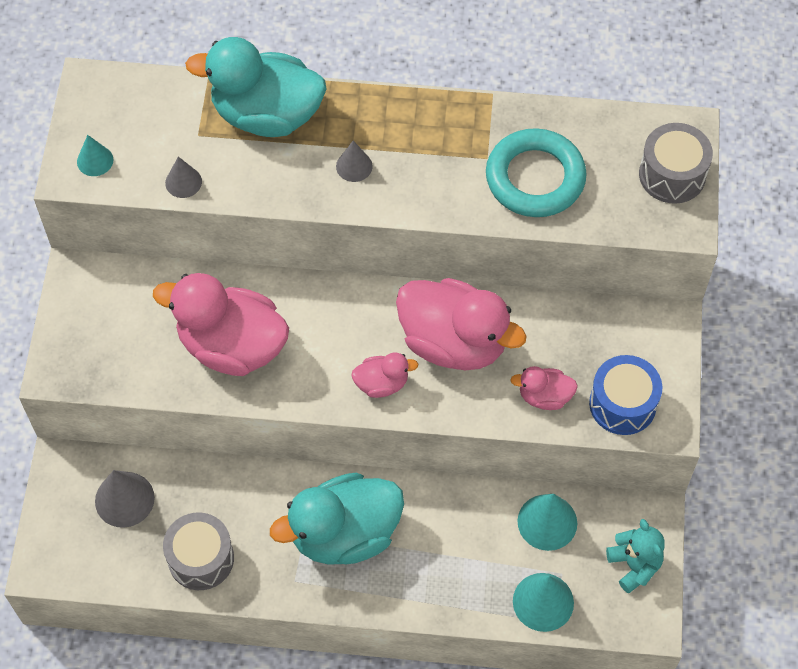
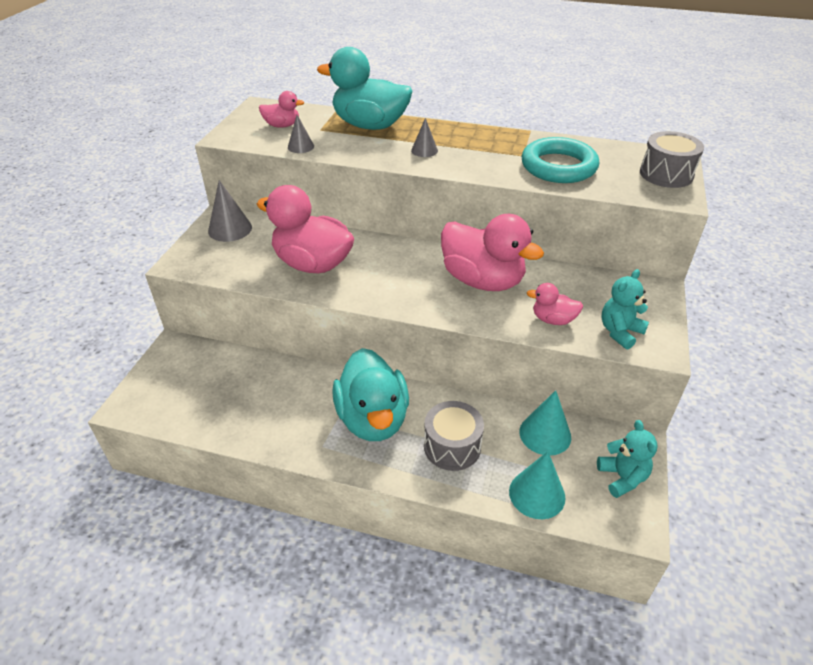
camera: 10 degrees right, 20 degrees down
(95, 160) = (245, 133): turquoise cone -> none
(124, 499) = (209, 373): grey cone -> grey cone (230, 229)
(201, 558) = (251, 419): grey drum -> grey drum (452, 446)
(344, 534) = (373, 419): turquoise duck -> turquoise duck turned 90 degrees counterclockwise
(382, 383) = (421, 297): pink duck -> pink duck (282, 125)
(622, 404) = (620, 332): blue drum -> turquoise teddy bear

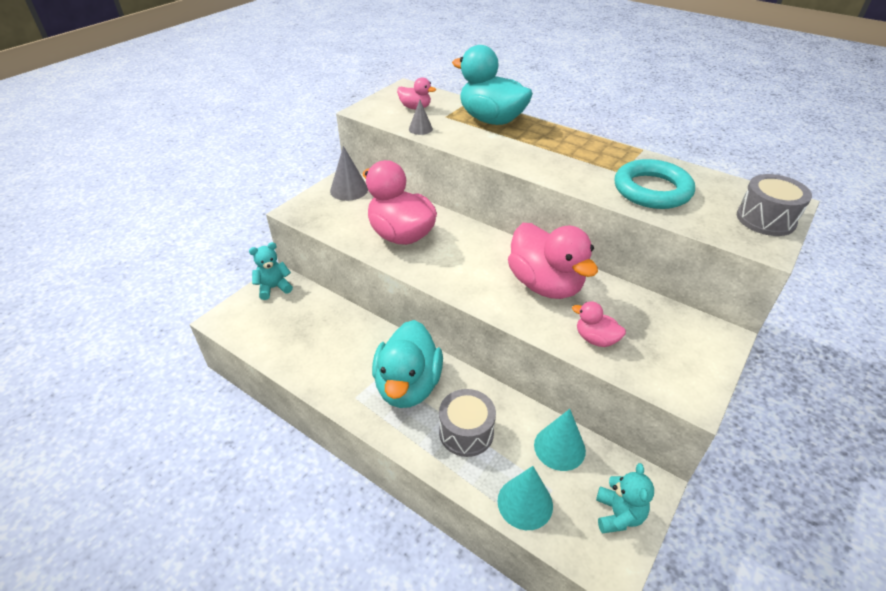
camera: 20 degrees right, 0 degrees up
(424, 150) = (528, 151): grey cone -> none
(620, 332) = (659, 369): turquoise teddy bear -> turquoise teddy bear (274, 288)

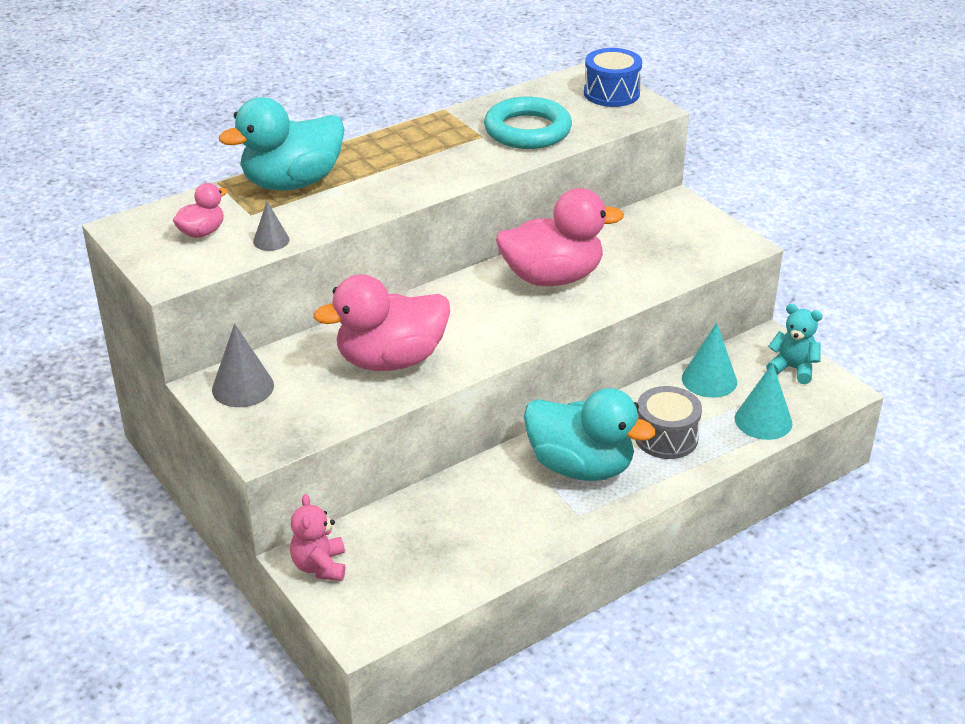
camera: 70 degrees left, 5 degrees down
(274, 288) = (320, 566): turquoise teddy bear -> pink teddy bear
(595, 339) = (649, 272): pink duck -> none
(765, 219) = (611, 93): grey drum -> blue drum

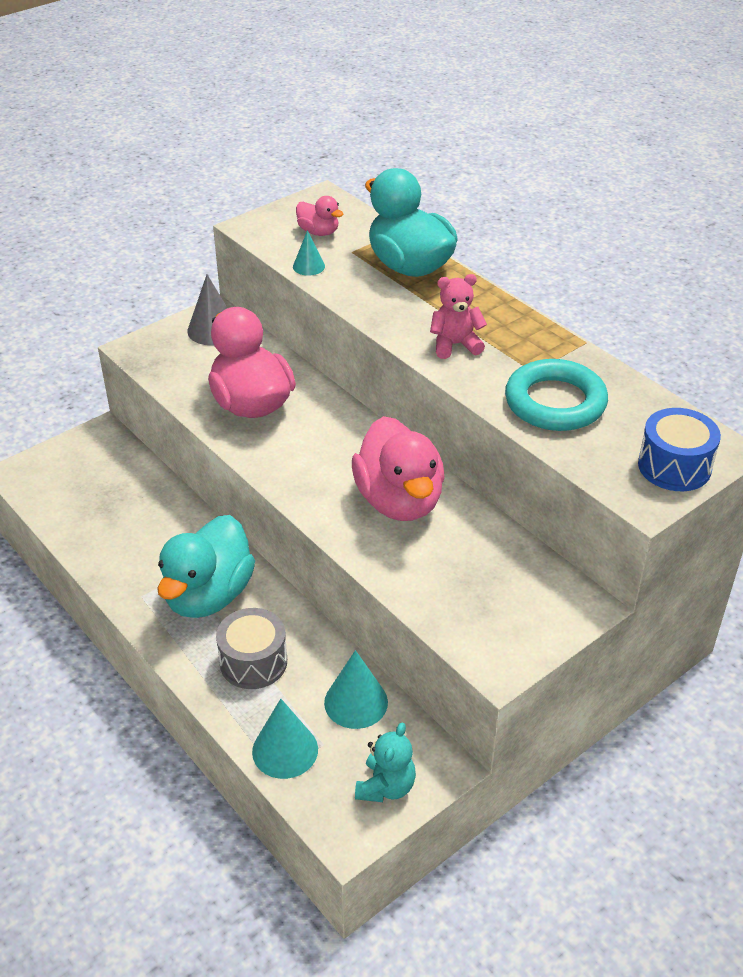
camera: 85 degrees right, 5 degrees up
(271, 240) = (308, 266): grey cone -> turquoise cone
(320, 566) = (93, 443): pink teddy bear -> pink teddy bear (455, 345)

